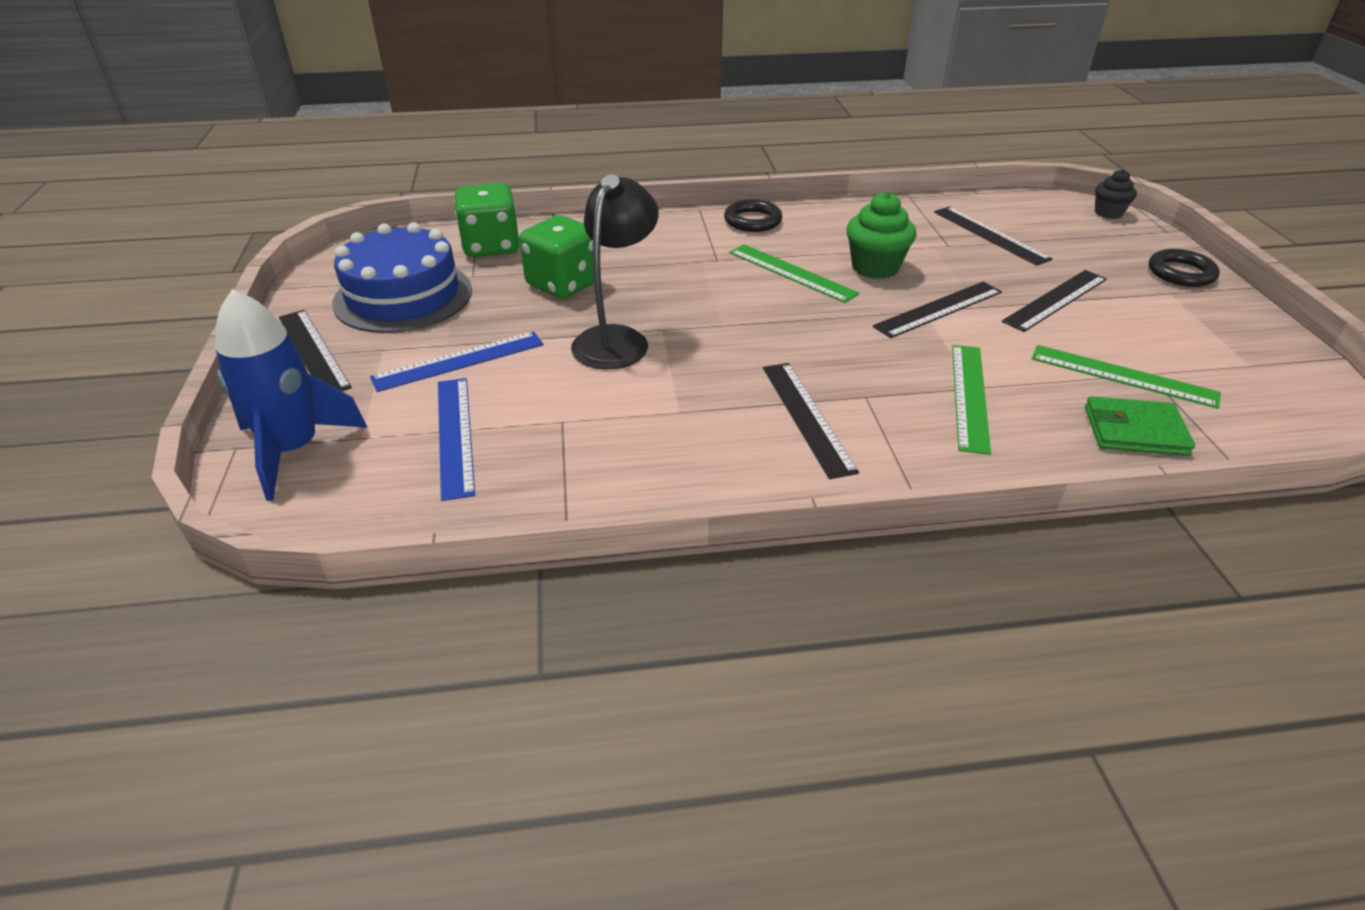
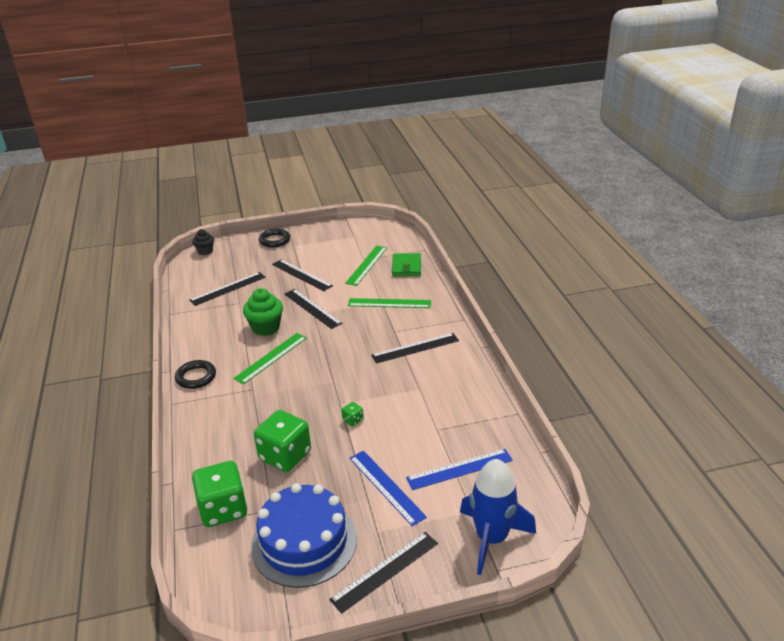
camera: 95 degrees left, 5 degrees down
(617, 339) = (353, 420): black lamp -> green dice

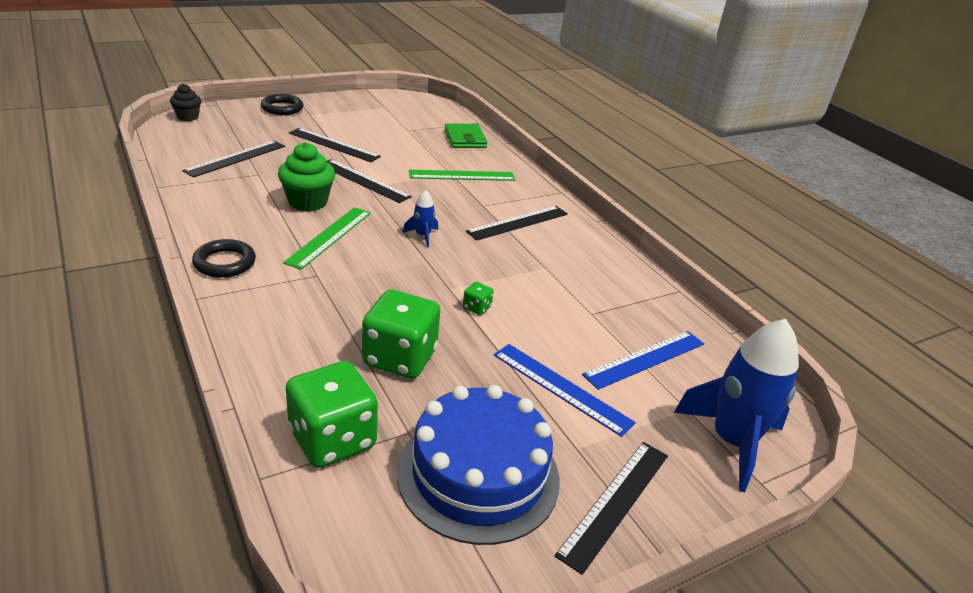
camera: 20 degrees left, 0 degrees up
(337, 358) = (422, 236): none -> blue rocket
(366, 265) = (414, 136): green ruler -> none

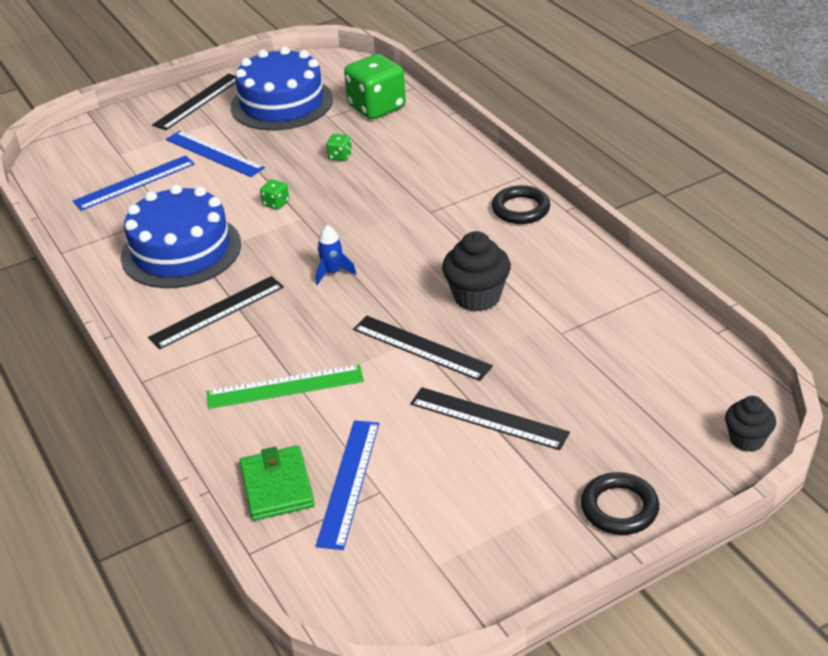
camera: 175 degrees left, 5 degrees up
(236, 158) = (607, 356): black ruler -> none
(308, 202) = (477, 297): green cupcake -> black cupcake
(329, 236) = (434, 254): green ruler -> none
(400, 358) = (340, 156): green dice -> green dice, size x0.42
(424, 135) = (348, 482): none -> blue ruler
(563, 274) = (181, 250): none -> blue cake
(731, 442) = (99, 138): blue rocket -> none

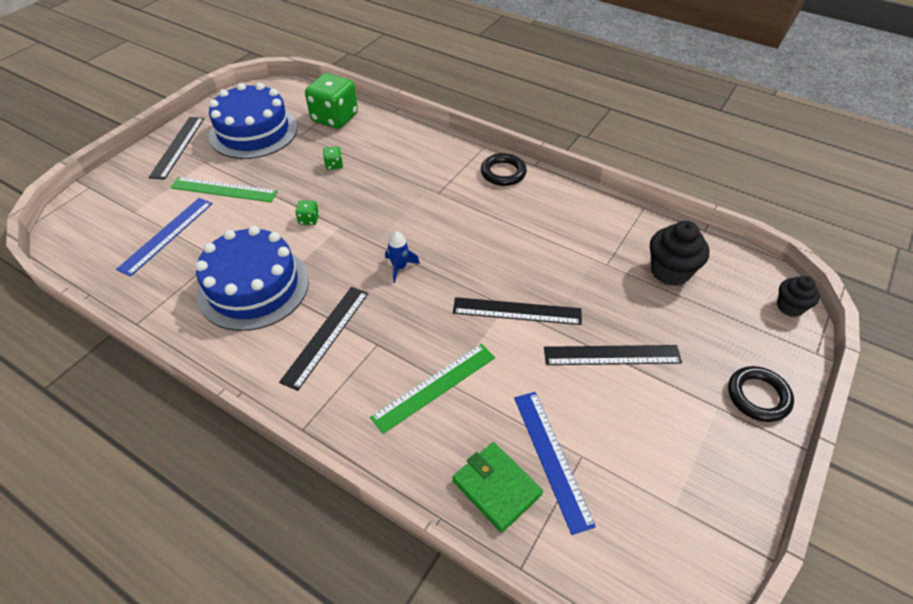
camera: 30 degrees left, 10 degrees up
(214, 154) = (224, 190): blue ruler -> green ruler
(477, 297) = (526, 254): black cupcake -> black cupcake (670, 271)

